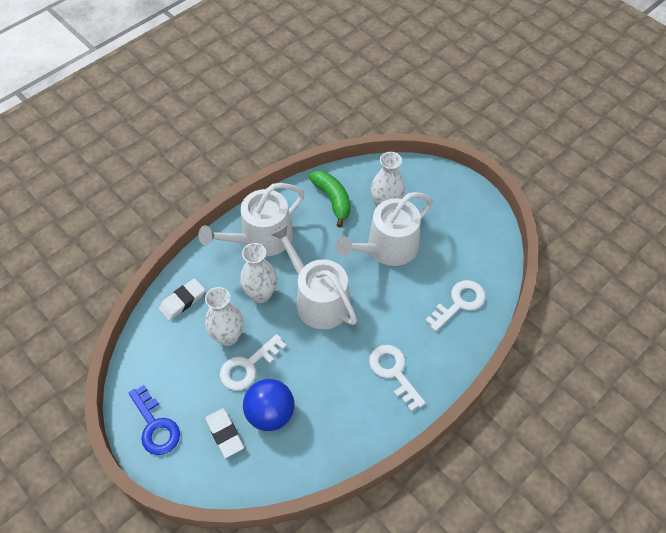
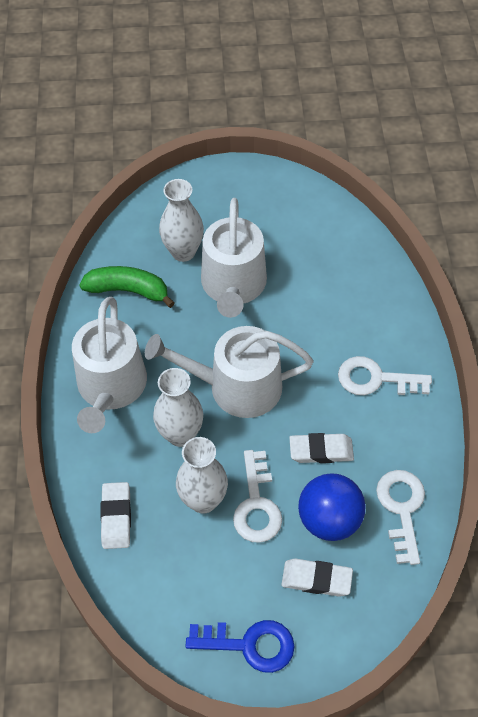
camera: 50 degrees left, 0 degrees up
(314, 376) = (321, 450): none -> white eraser
(459, 303) = (349, 273): white key -> white key (402, 509)

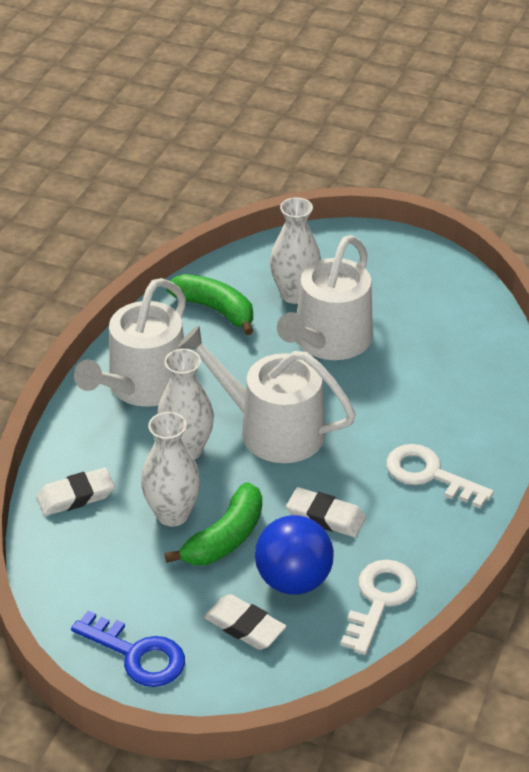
camera: 25 degrees right, 15 degrees down
(116, 517) = (76, 496): white eraser -> white eraser turned 45 degrees clockwise
(256, 505) = (225, 538): white key -> green banana

